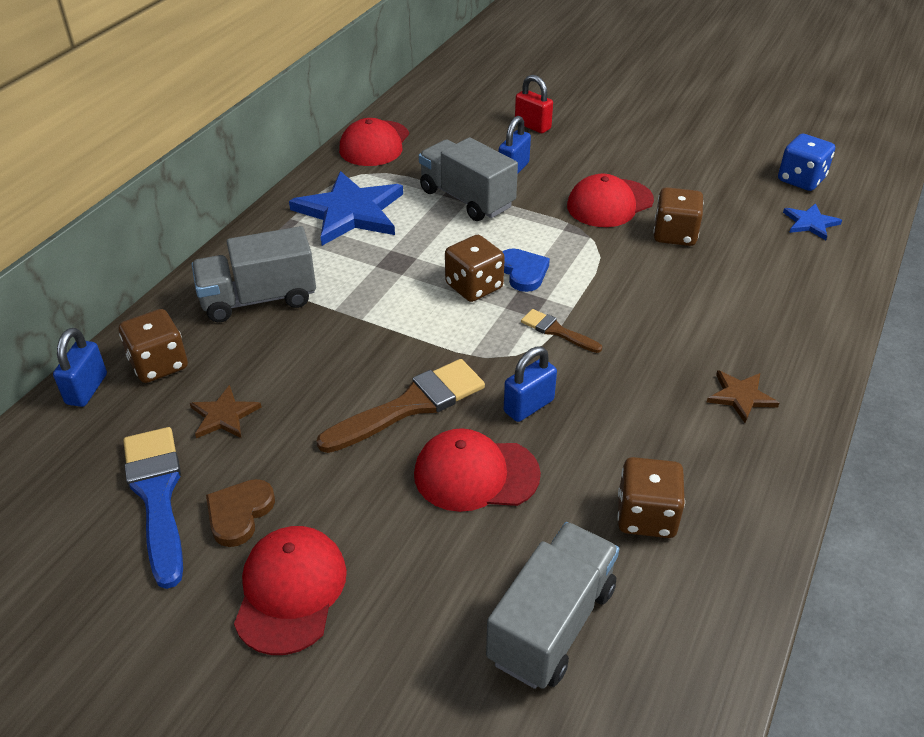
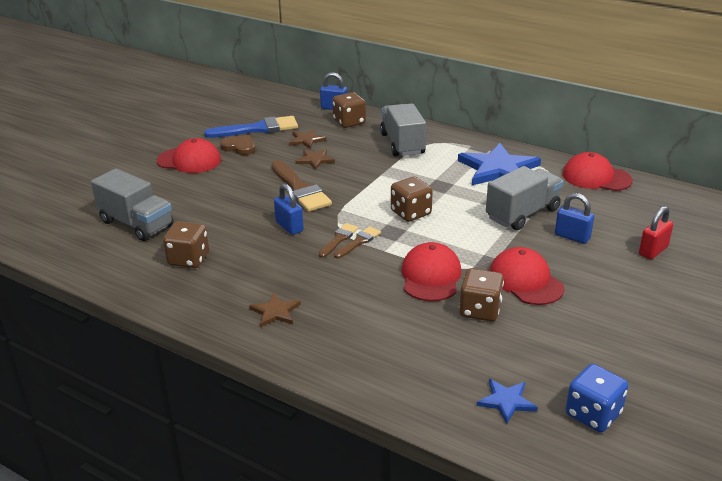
camera: 95 degrees right, 10 degrees down
(306, 397) = (315, 160): none -> brown star
(476, 474) = (241, 207): red cap -> red cap (431, 276)
(523, 272) = (427, 233): blue heart -> none
(554, 350) = (339, 239): none -> brown brush

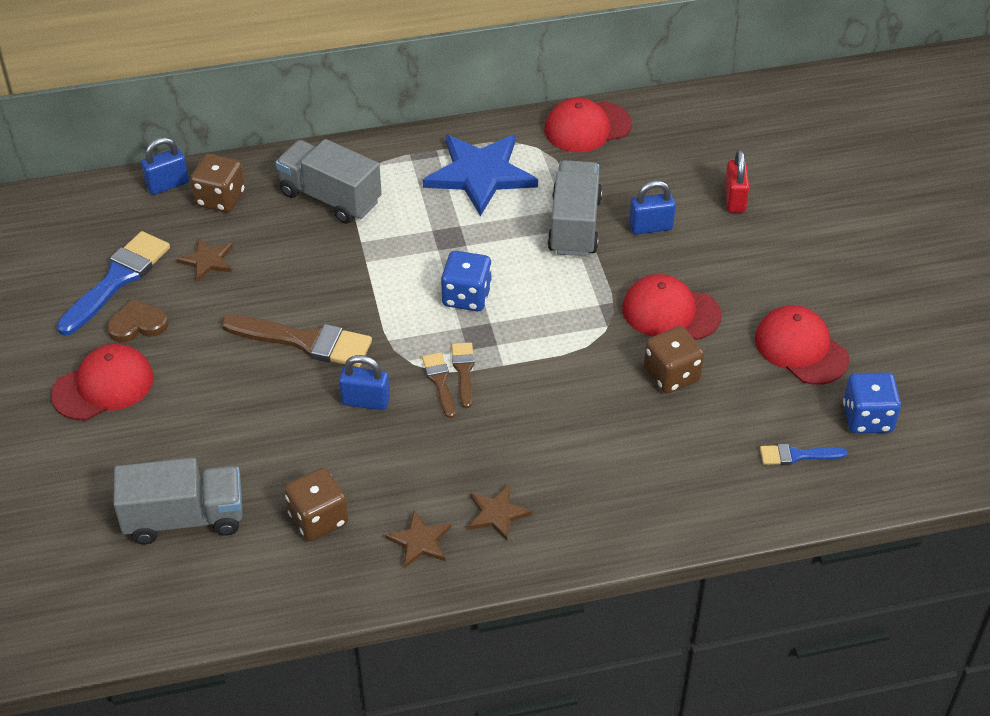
camera: 45 degrees left, 15 degrees up
(315, 160) = (261, 286): brown star -> brown star (419, 541)
(411, 213) = (466, 296): brown dice -> blue dice
(431, 276) = (584, 366): red cap -> red cap (801, 348)
(506, 401) = (797, 455): blue star -> blue brush

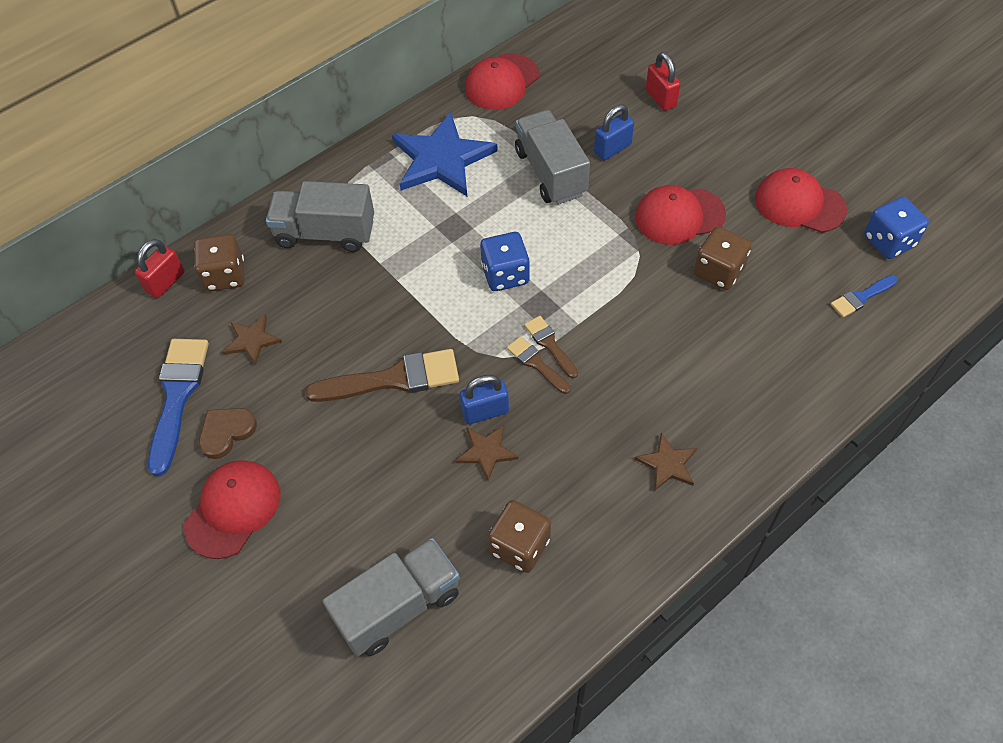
camera: 25 degrees left, 10 degrees up
(167, 184) = (165, 282): blue padlock -> red padlock
(419, 541) = (621, 523): brown star -> brown star (486, 452)

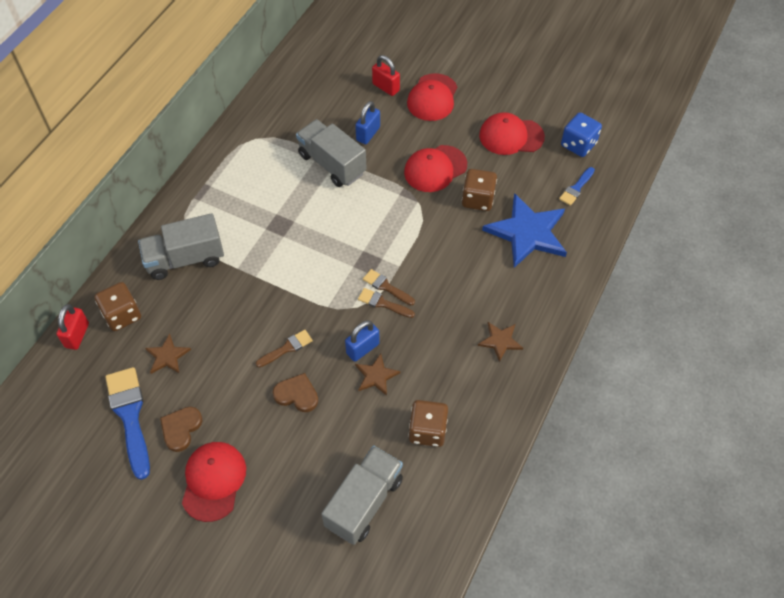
camera: 25 degrees left, 0 degrees up
(379, 440) = (297, 394): none -> brown heart
(393, 379) = (287, 348): brown brush -> brown brush, size x0.53
(442, 159) = (247, 177): blue star -> blue star (527, 232)
(502, 82) = (265, 107): red cap -> red cap (432, 97)
(505, 274) = (333, 248): blue dice -> none

